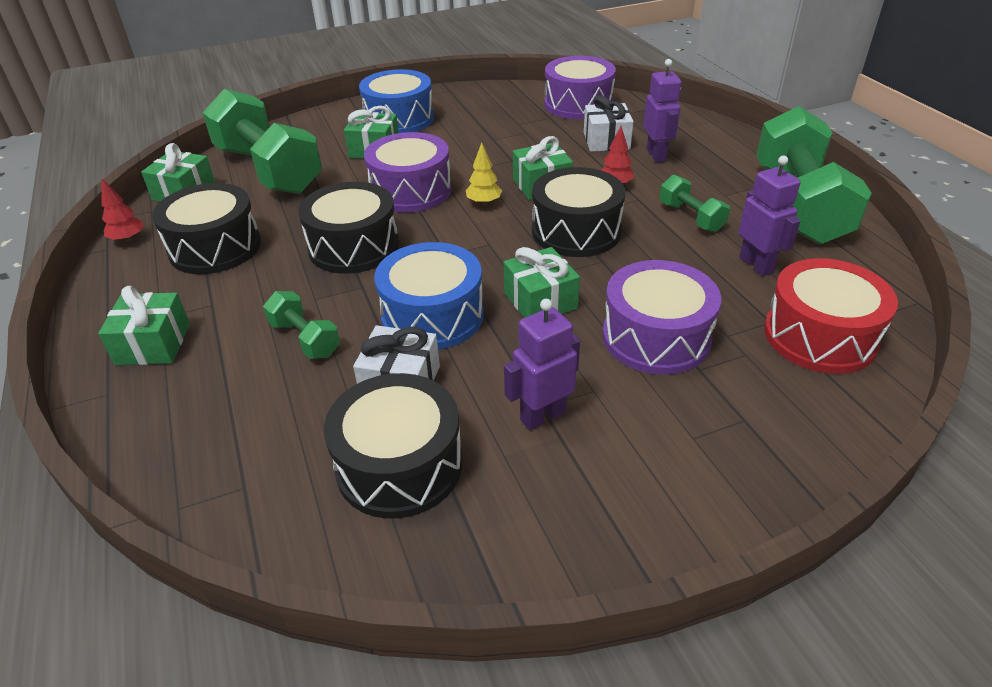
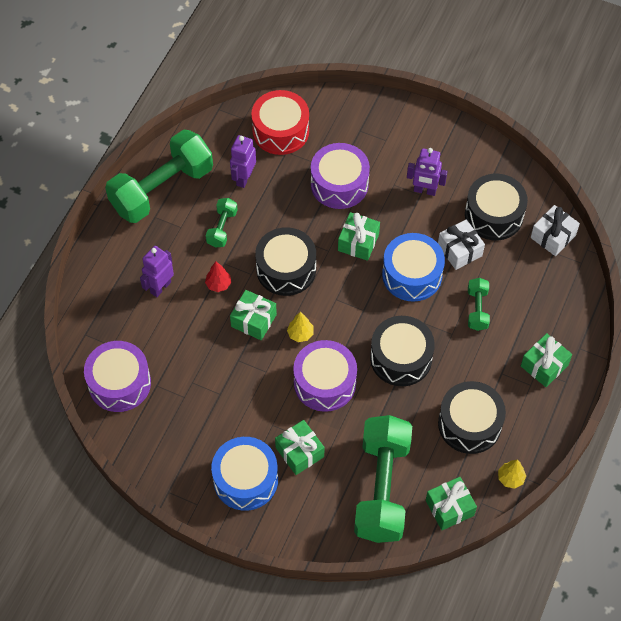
camera: 135 degrees left, 20 degrees up
(128, 239) = (510, 478): red tree -> yellow tree
(606, 141) = (164, 327): white gift -> white gift (553, 236)

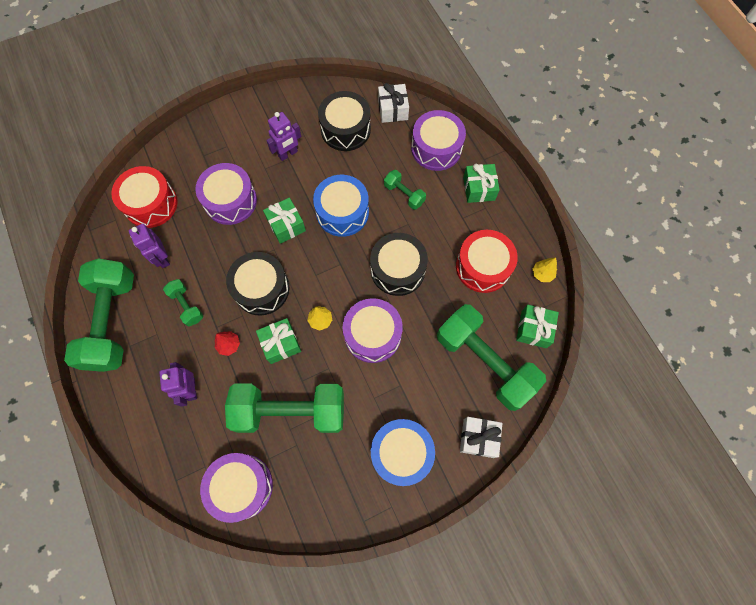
camera: 50 degrees left, 10 degrees up
(206, 371) = (290, 411): none -> green dumbbell
(299, 452) = (411, 396): green gift -> none
(459, 250) = (352, 169): white gift -> white gift (478, 438)
(469, 424) = (483, 267): black drum -> red drum
(549, 301) = (436, 148): none -> purple drum

